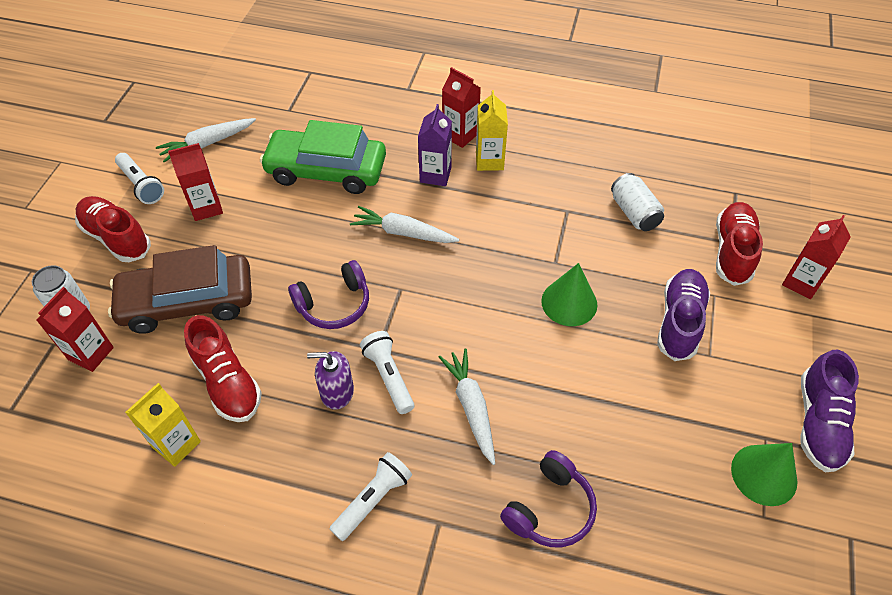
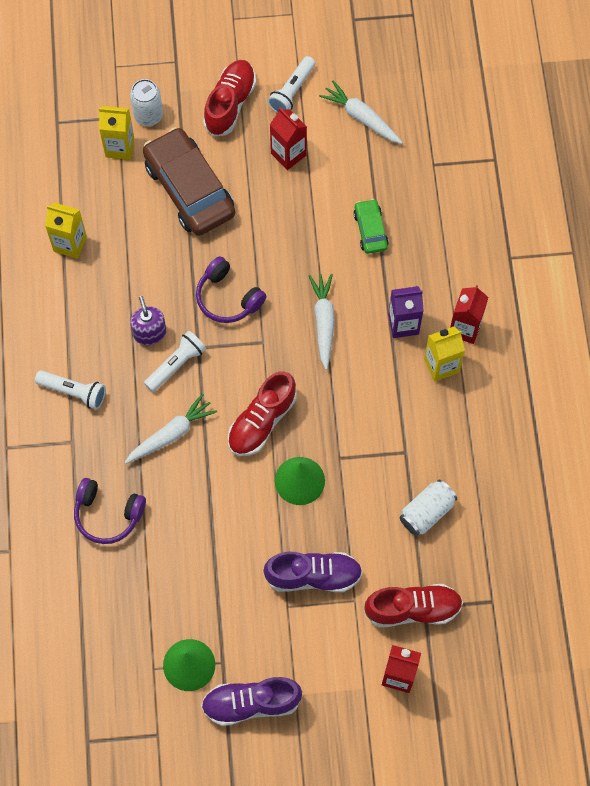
camera: 70 degrees right, 15 degrees up
(91, 353) = (120, 147): red carton -> yellow carton
(227, 382) = (130, 253): red shoe -> red shoe (262, 421)
(326, 170) = (370, 230): green car -> green car, size x0.49

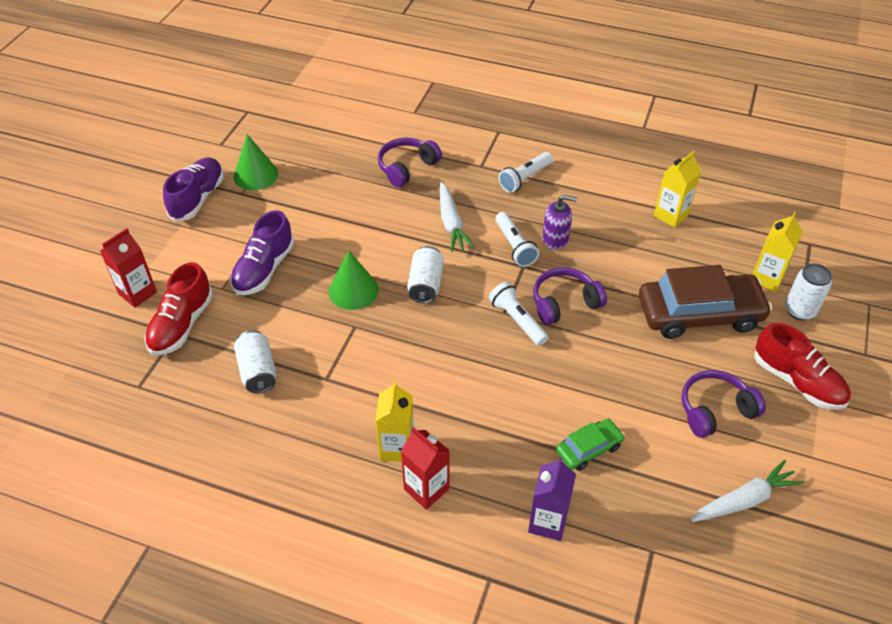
camera: 115 degrees right, 20 degrees down
(262, 421) = (426, 284): red shoe -> white can
(288, 154) = (715, 410): red carton -> purple headphones
(292, 91) = (800, 444): white flashlight -> white flashlight (517, 320)
(323, 322) = (500, 366): white carrot -> none
(370, 230) = (589, 449): green car -> green car turned 45 degrees counterclockwise
(403, 324) = (462, 433): purple carton -> purple carton (547, 522)

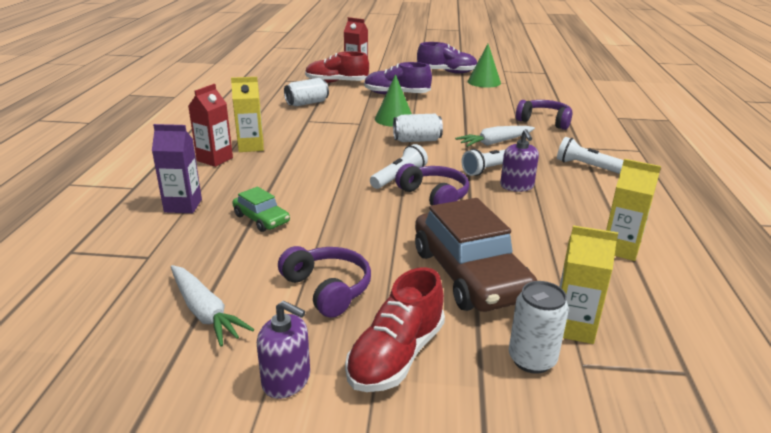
camera: 75 degrees right, 20 degrees down
(824, 449) = (286, 380): none -> purple soap dispenser

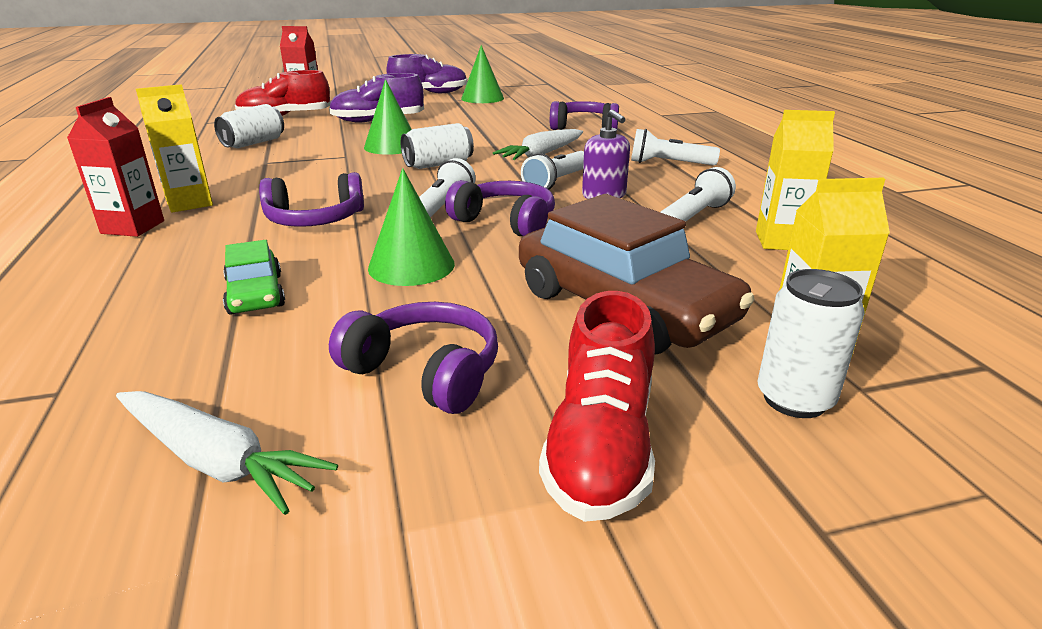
camera: 20 degrees left, 0 degrees up
(183, 206) = (100, 299): purple carton -> none
(261, 219) = (255, 294): green car -> green car turned 45 degrees clockwise
(286, 380) = (439, 542): purple soap dispenser -> none
(317, 172) = (315, 220): none -> purple headphones
(357, 217) = (411, 266): none -> green cone
(570, 216) = (694, 216): none -> white flashlight

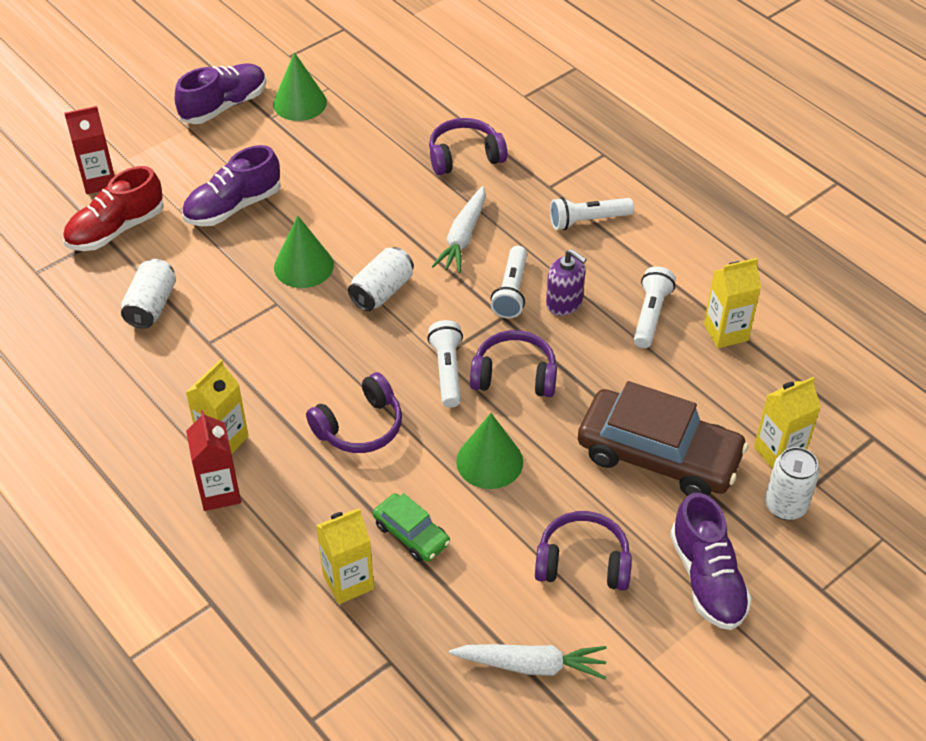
camera: 25 degrees left, 20 degrees up
(134, 310) = (348, 582): none -> yellow carton
(600, 446) = (707, 579): red shoe -> purple shoe

